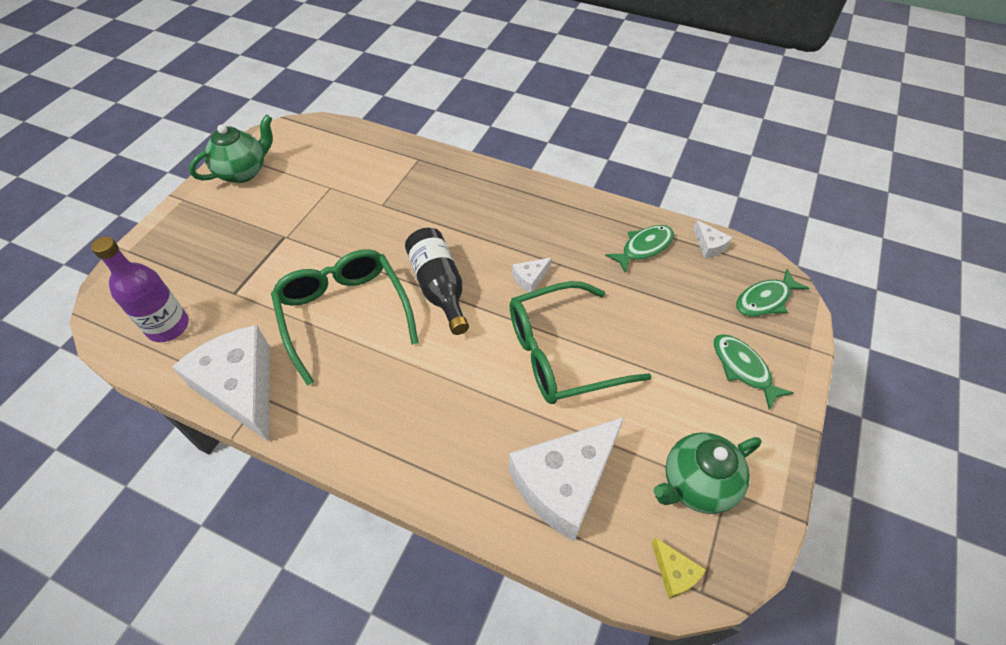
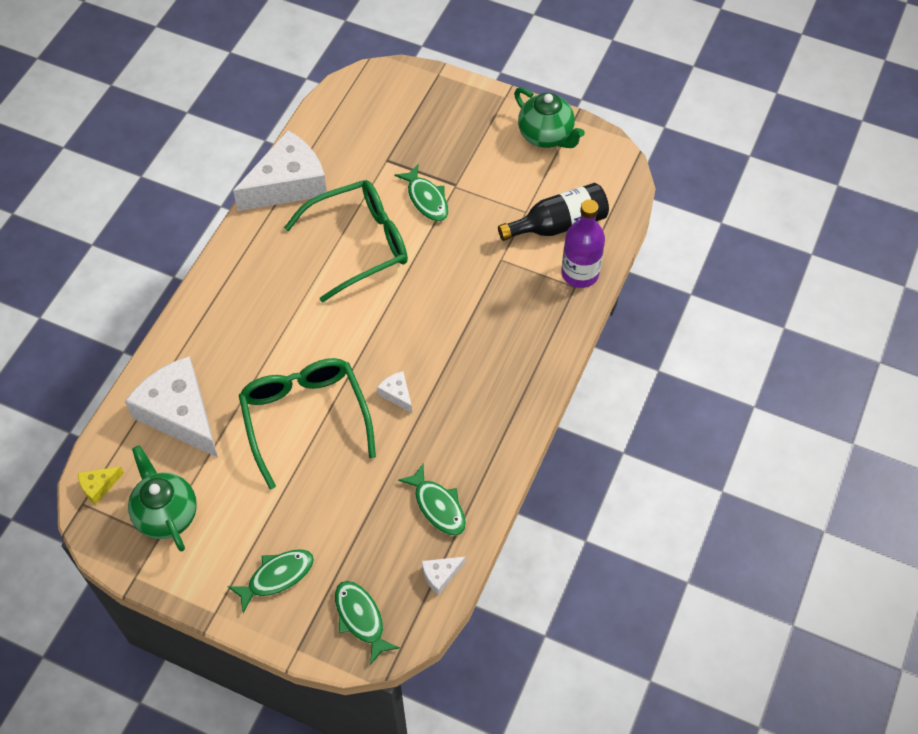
camera: 90 degrees right, 5 degrees up
(168, 326) = (351, 123): purple bottle -> purple bottle (580, 273)
(297, 259) = (426, 199): none -> green fish
(439, 287) = (387, 316): black bottle -> black bottle (558, 224)

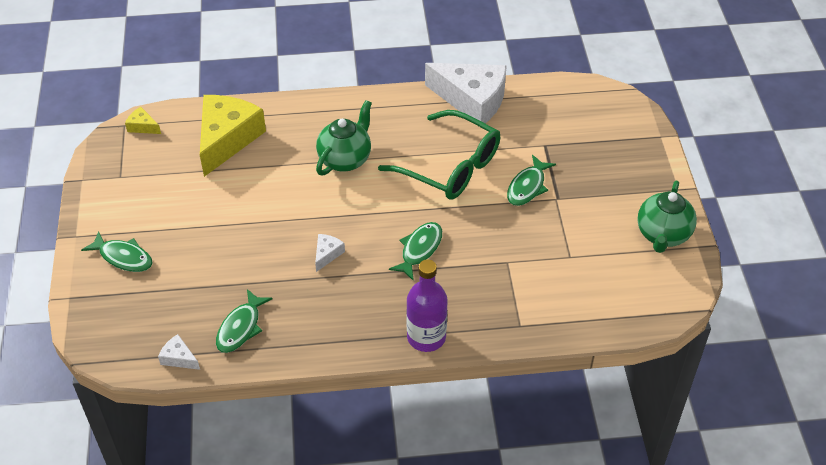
camera: 60 degrees right, 10 degrees down
(166, 514) = (141, 172): green teapot -> green teapot (345, 159)
(180, 414) = (227, 139): white cheese -> yellow cheese
(305, 418) = (269, 209): green glasses -> none
(361, 618) = (114, 324): green fish -> green fish (420, 249)
(558, 224) = (575, 285): black bottle -> none
(580, 273) = (536, 323): purple bottle -> purple bottle (426, 337)

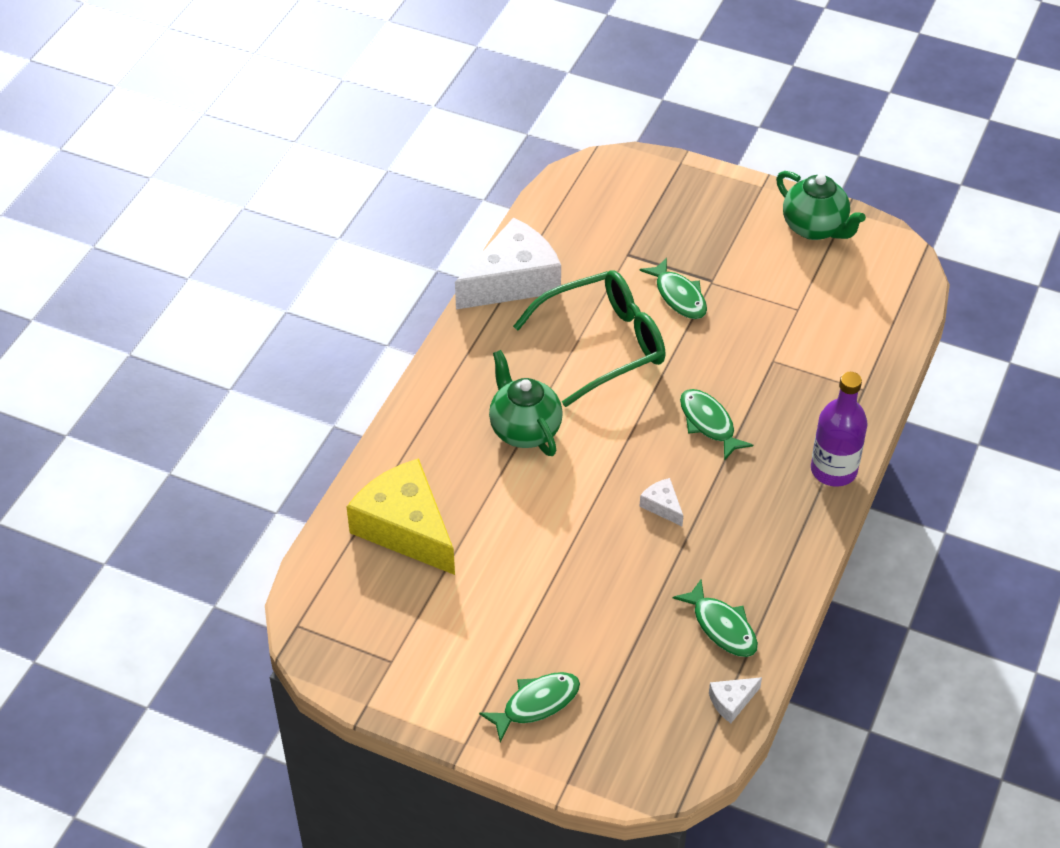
camera: 60 degrees left, 0 degrees up
(143, 126) = (315, 606): yellow cheese -> none

